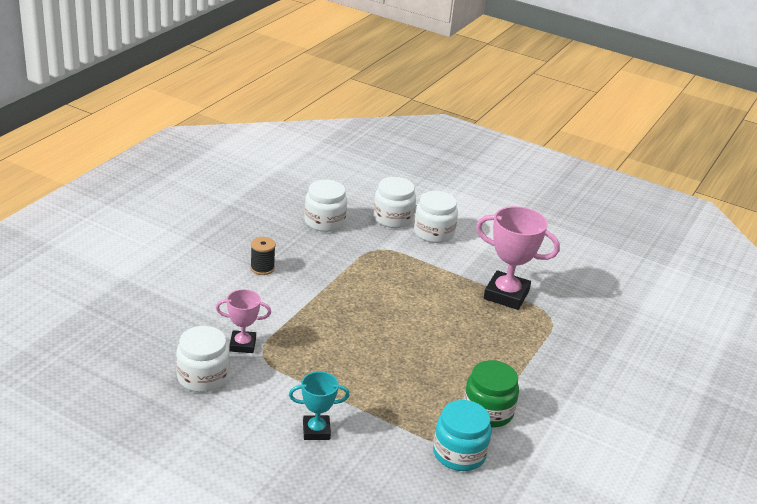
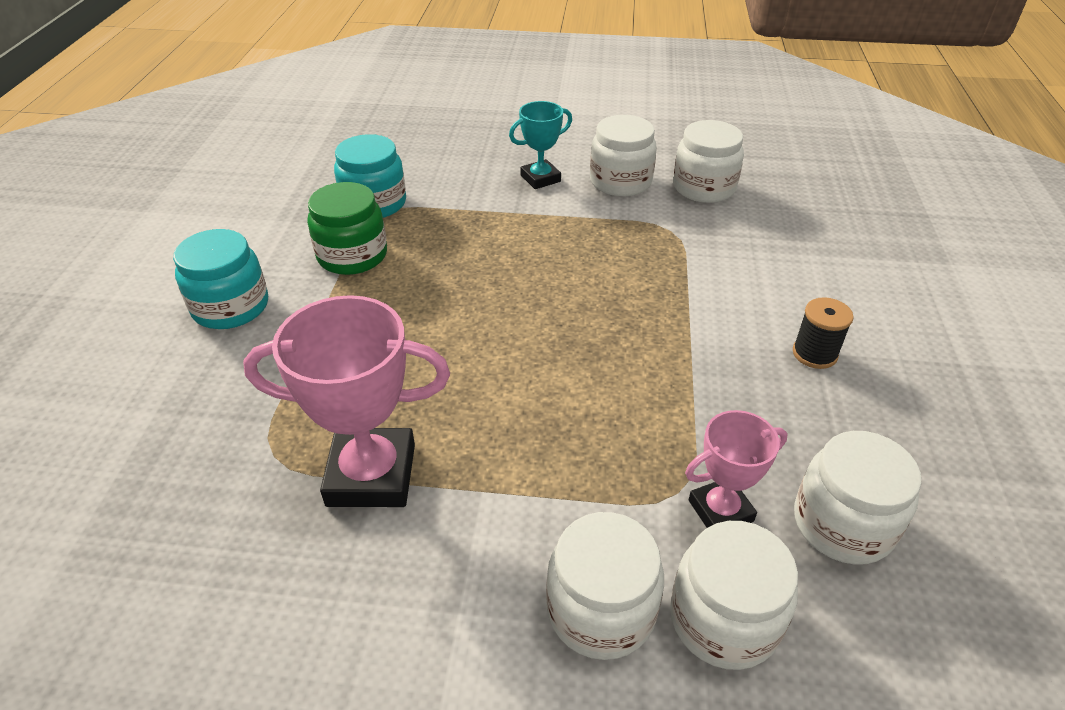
camera: 160 degrees right, 10 degrees up
(242, 345) = (705, 233): pink trophy -> pink trophy (720, 511)
(258, 405) = (620, 182): none -> white jar
(573, 401) = (231, 307): none -> turquoise jar

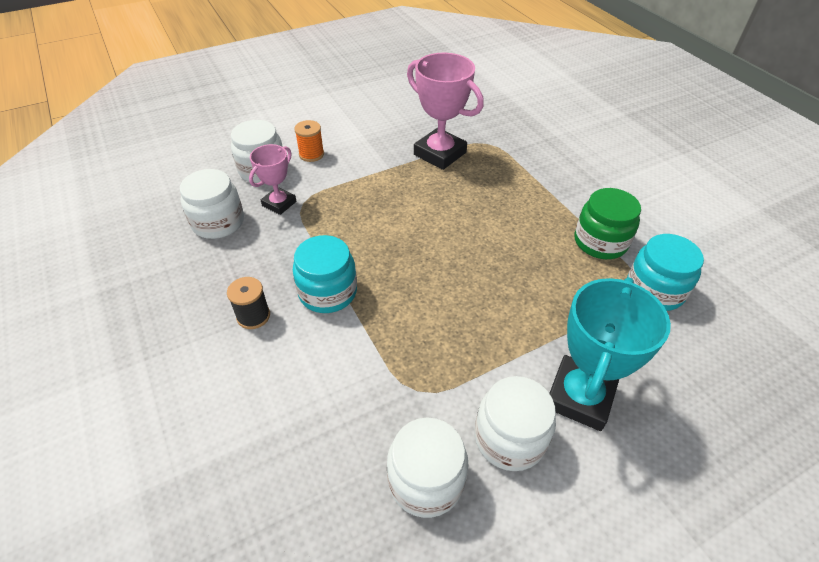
camera: 145 degrees right, 5 degrees up
(231, 307) = (606, 183): turquoise jar -> turquoise jar (328, 292)
(371, 475) = (440, 153): pink trophy -> pink trophy turned 75 degrees clockwise
(540, 178) = (579, 397): turquoise trophy -> turquoise trophy, size x1.71
(601, 610) = (311, 154): white jar -> orange spool

